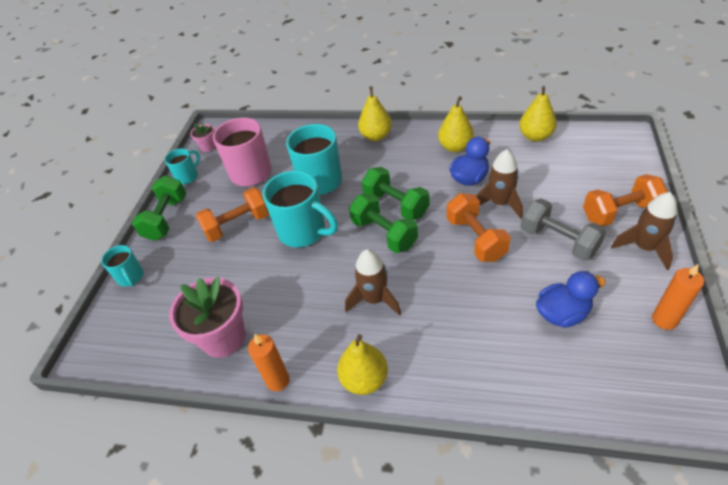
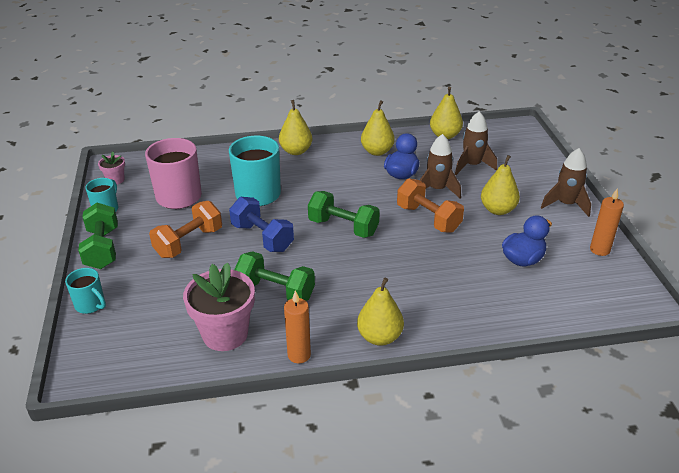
camera: 25 degrees left, 10 degrees down
(303, 232) = (262, 237): turquoise mug -> blue dumbbell
(374, 299) = (359, 278): brown rocket -> brown rocket (472, 165)
(396, 205) = (343, 203): green dumbbell -> green dumbbell (275, 291)
(558, 241) = (498, 210): grey dumbbell -> yellow pear
(619, 212) = (537, 183): orange dumbbell -> none

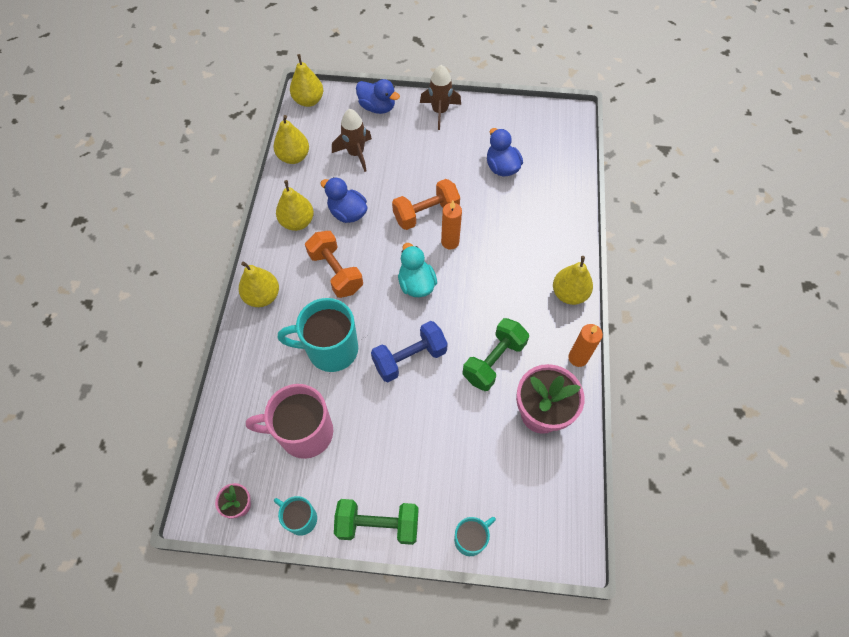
camera: 75 degrees left, 25 degrees up
(189, 242) = (396, 430): orange dumbbell -> orange dumbbell (336, 272)
(343, 227) = (416, 284): green dumbbell -> turquoise duck
(437, 189) = (384, 193): brown rocket -> none
(498, 210) = (431, 159): yellow pear -> yellow pear (309, 101)
(538, 166) = (377, 107): none -> blue duck
(599, 250) = (504, 115): orange candle -> orange candle (450, 242)

